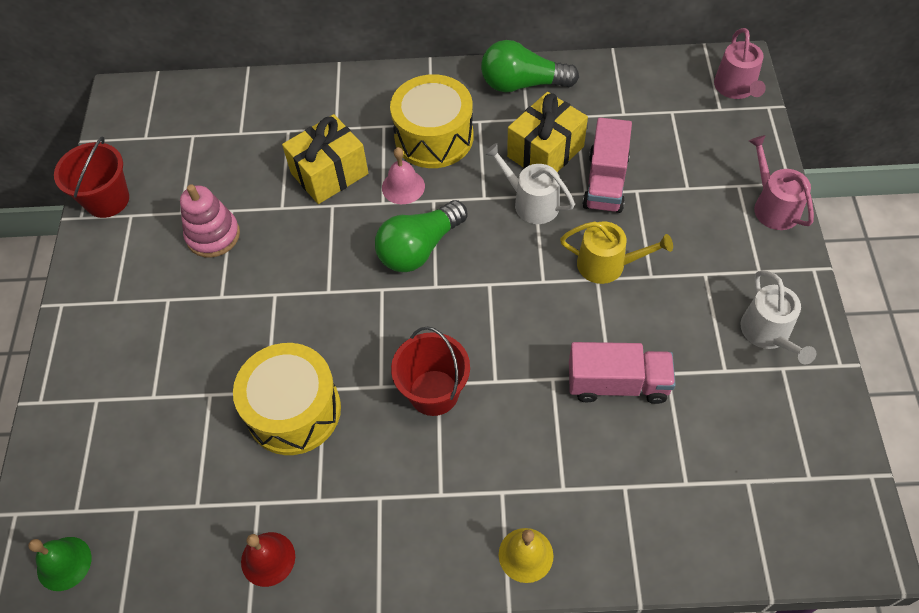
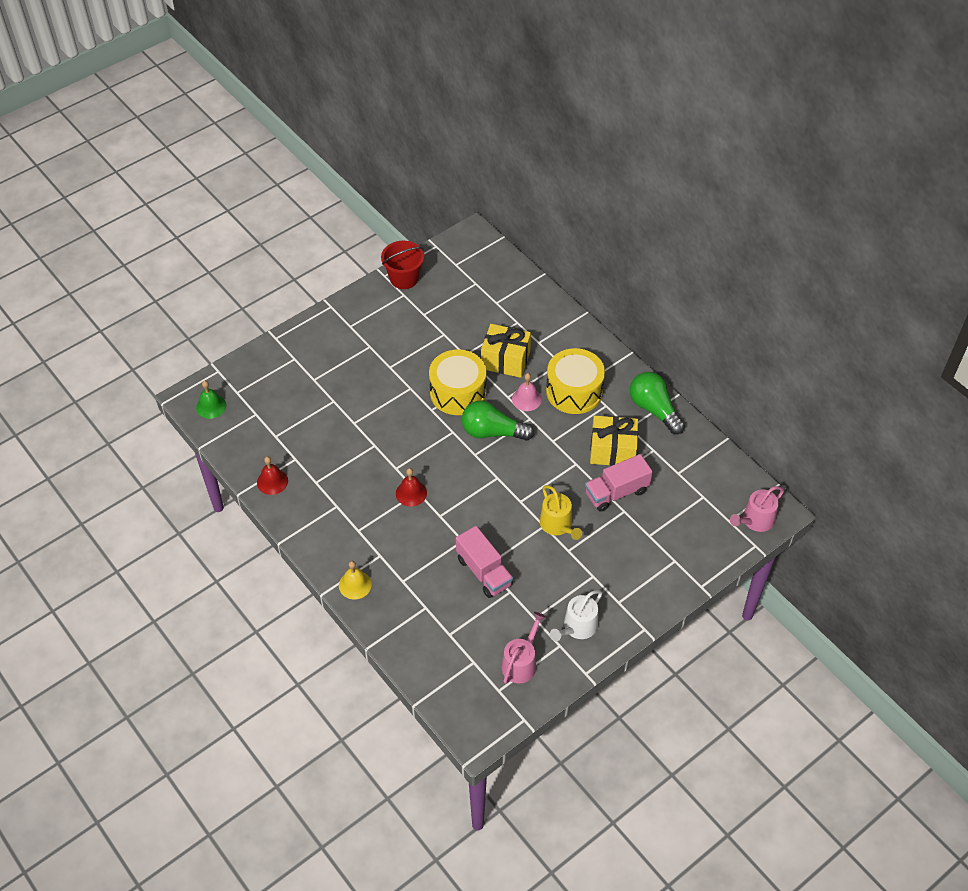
camera: 50 degrees right, 5 degrees down
(213, 235) = (422, 338): pink stacking toy -> none
(294, 410) = (353, 441): yellow drum -> yellow drum (458, 392)
(434, 392) = (411, 493): red bucket -> red bell
(531, 203) = (569, 465): white watering can -> none
(773, 206) = (674, 586): pink watering can -> pink watering can (521, 663)

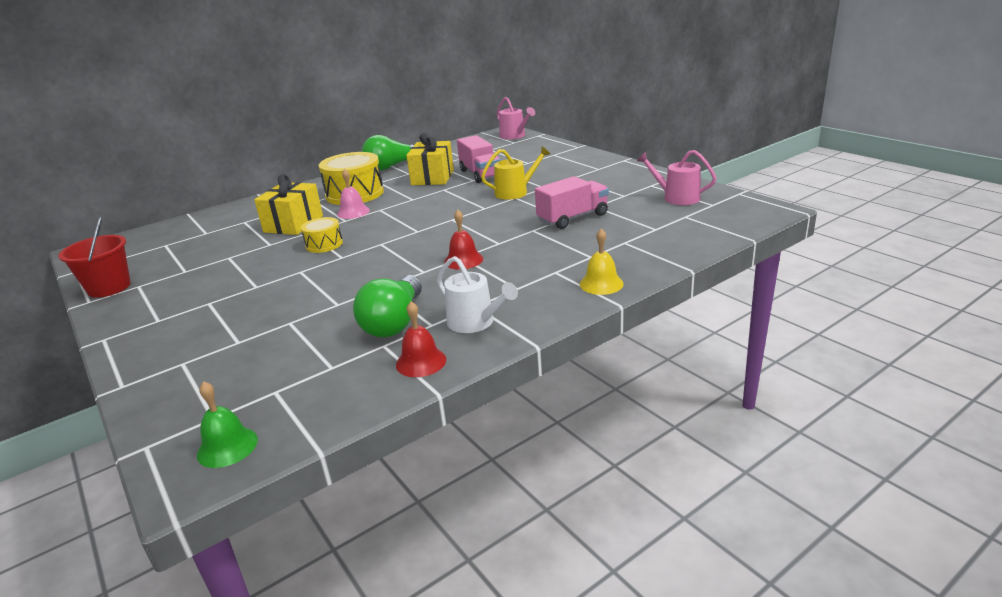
camera: 85 degrees left, 25 degrees down
(458, 392) = (324, 244): yellow drum -> yellow drum, size x0.54
(492, 432) = (390, 224): green light bulb -> green light bulb (394, 322)
(577, 627) = (629, 180): white watering can -> white watering can (475, 322)

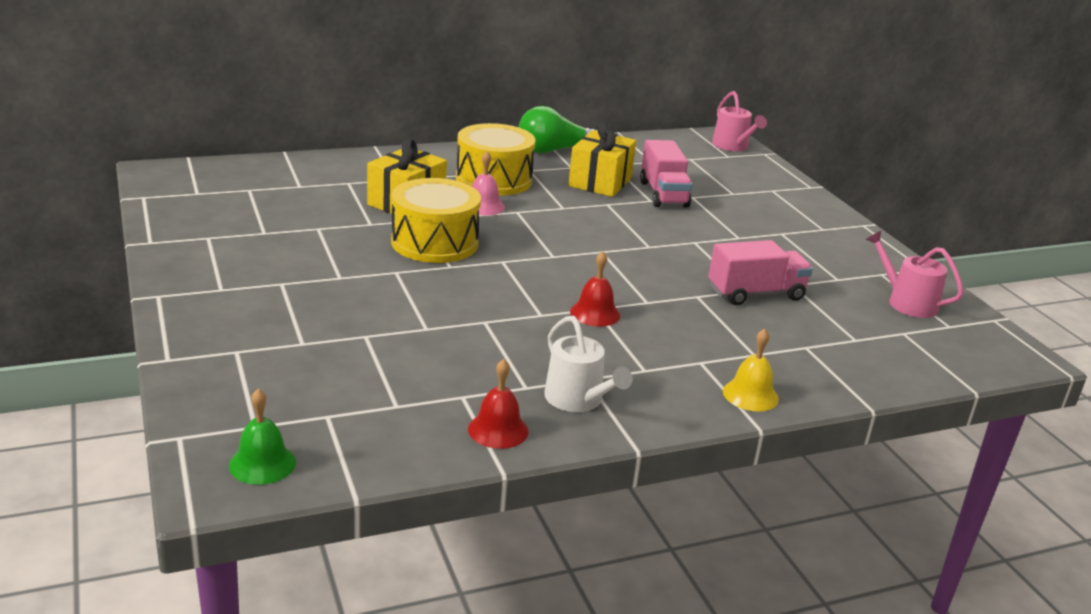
camera: 10 degrees right, 0 degrees up
(109, 287) = (176, 230): red bucket -> none
(324, 244) = (434, 242): yellow drum -> yellow drum, size x1.85
(394, 322) = (484, 371): green light bulb -> none
(515, 192) = (697, 234): yellow watering can -> none

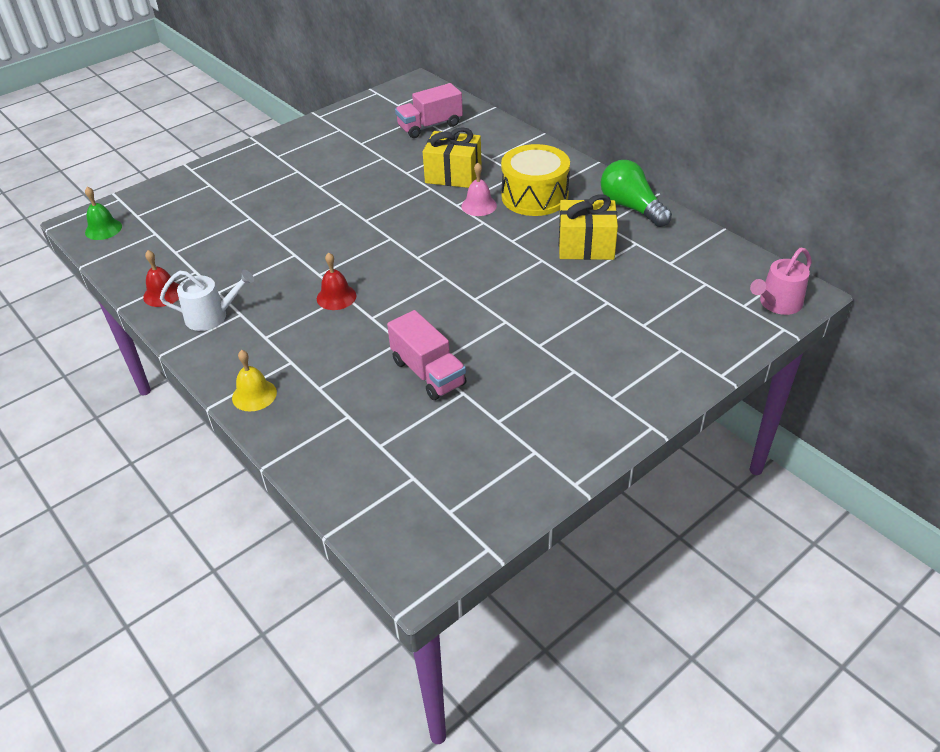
camera: 75 degrees right, 15 degrees up
(434, 242) = (397, 204): yellow drum -> none
(578, 399) = (211, 316): white watering can -> white watering can turned 135 degrees counterclockwise
(663, 194) = (595, 284): pink truck -> pink truck (430, 126)
(907, 302) = (481, 476): pink watering can -> none

